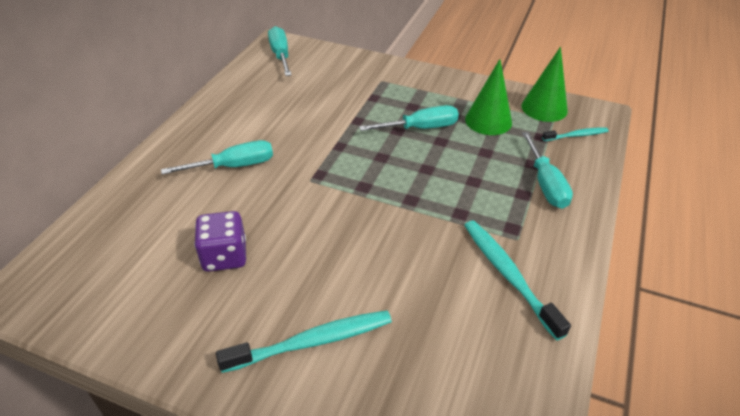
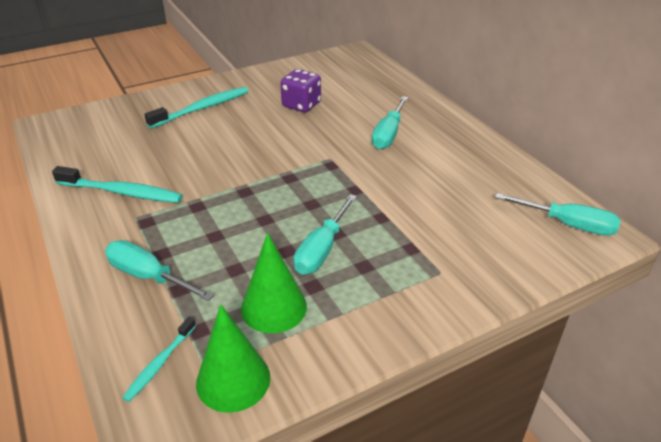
camera: 130 degrees right, 5 degrees down
(312, 342) = (202, 108): turquoise toothbrush -> turquoise toothbrush turned 150 degrees counterclockwise

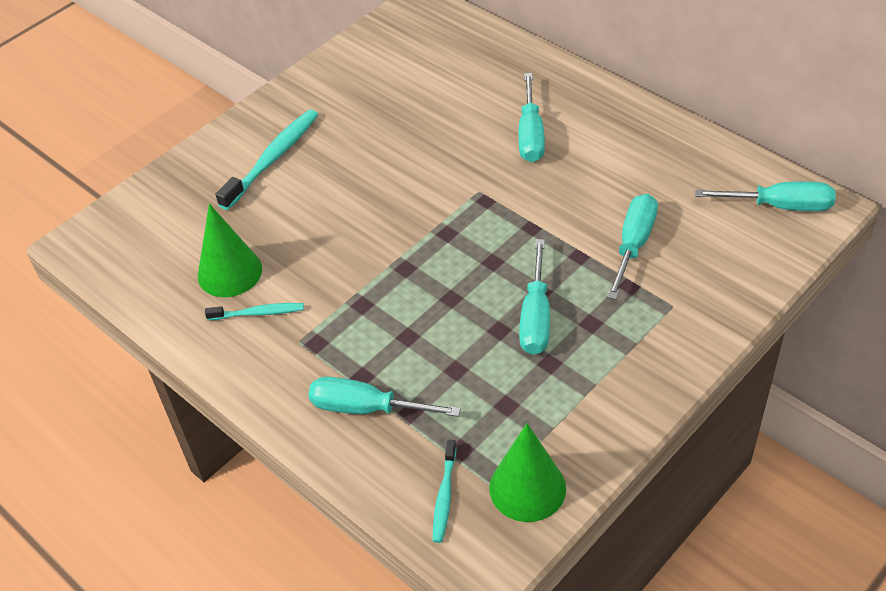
camera: 15 degrees left, 10 degrees up
(122, 192) = (258, 313): turquoise toothbrush -> turquoise toothbrush, size x0.57
(274, 307) = (523, 400): green cone -> green cone (229, 272)
(301, 105) = (398, 117): purple dice -> none
(429, 221) = (633, 245): none -> turquoise screwdriver

